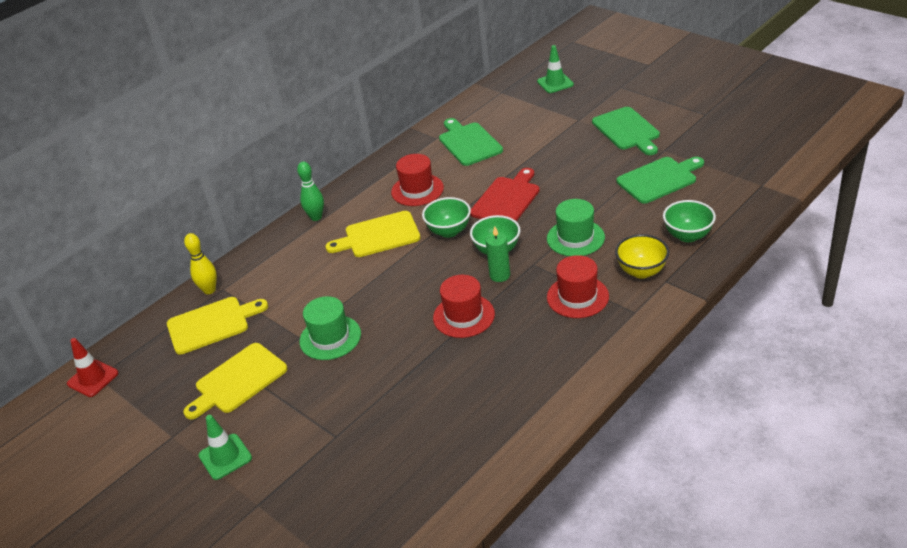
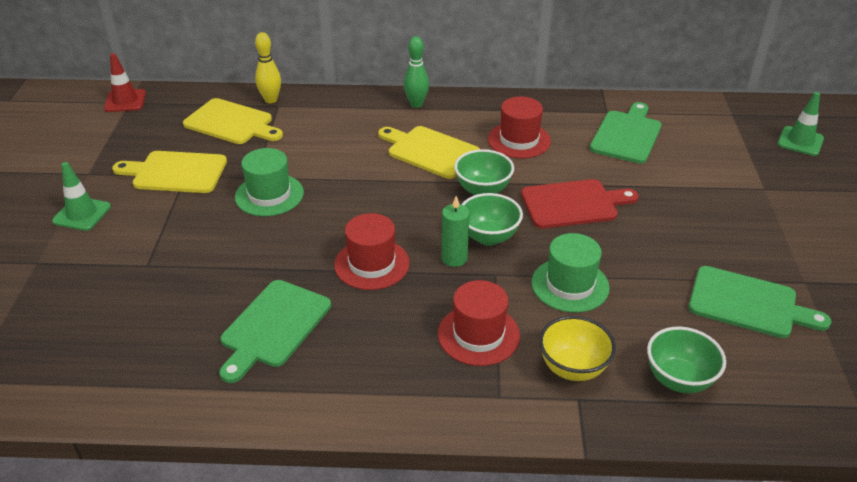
camera: 45 degrees right, 0 degrees up
(627, 130) = (798, 234): green cutting board -> green cutting board (273, 327)

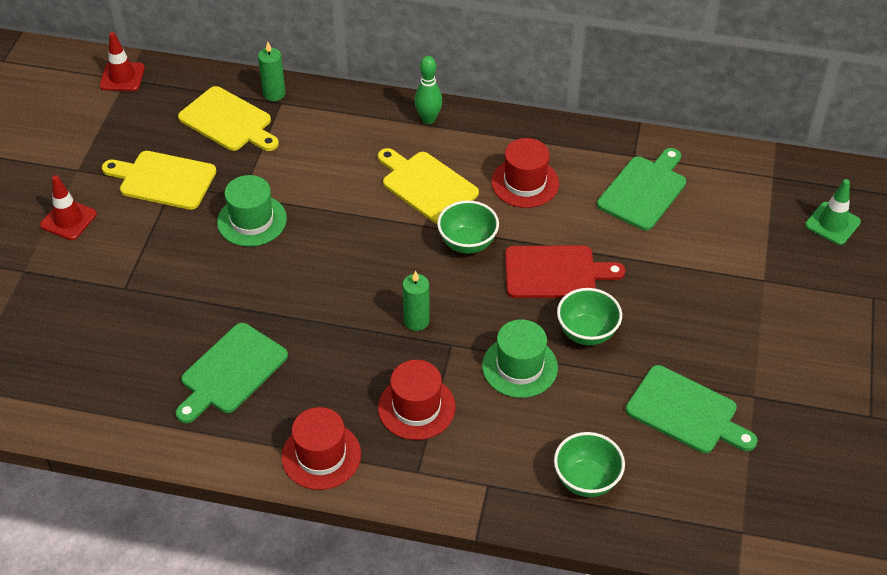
camera: 10 degrees right, 10 degrees up
(82, 214) = (68, 220): green traffic cone -> red traffic cone
(271, 100) = (274, 94): yellow bowling pin -> green candle
(372, 264) = (335, 316): red hat -> red hat (321, 455)
(489, 237) = (457, 301): green bowl -> green bowl (586, 333)
(573, 368) = (493, 454): yellow bowl -> none

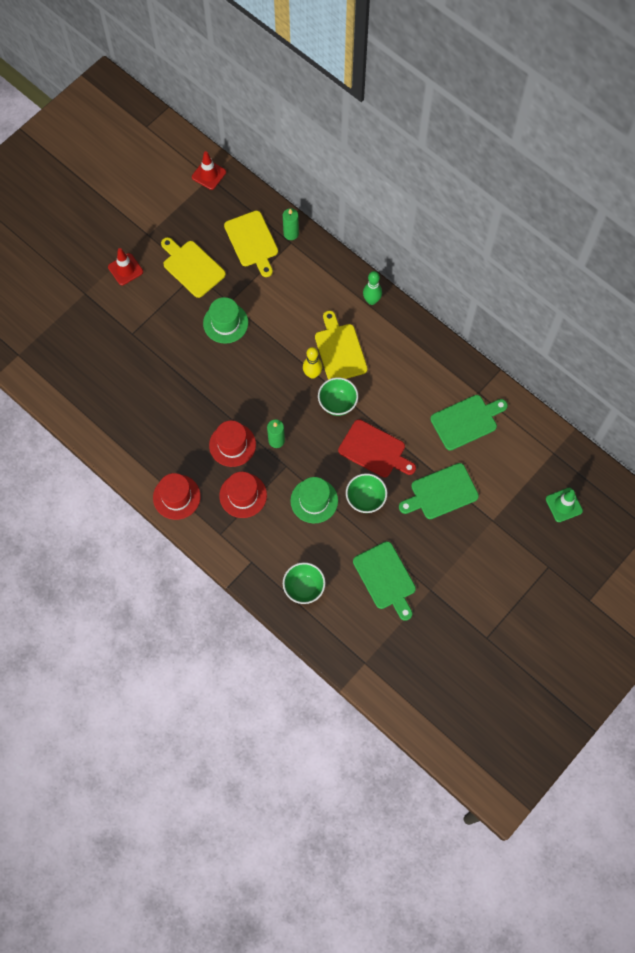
camera: 30 degrees right, 20 degrees up
(231, 372) = (159, 419): green cutting board -> green cutting board (441, 492)
(410, 226) = (312, 374): none -> yellow bowling pin
(525, 183) = (399, 378): red hat -> red hat (232, 445)

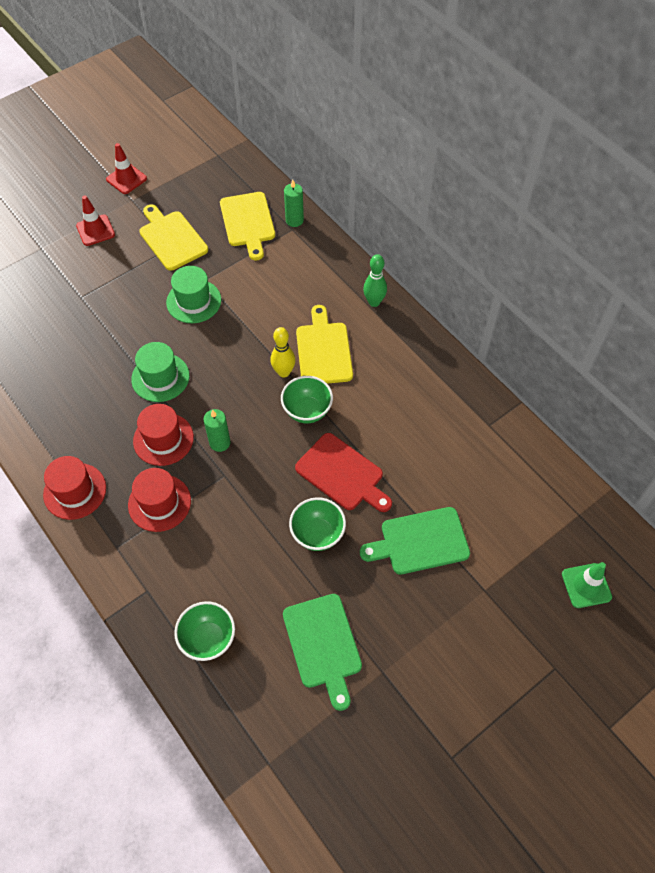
camera: 10 degrees right, 10 degrees down
(209, 174) = (217, 152): red traffic cone -> red traffic cone (126, 179)
(314, 500) = (249, 524): green hat -> green hat (160, 377)
(466, 421) = (468, 457): green cutting board -> none

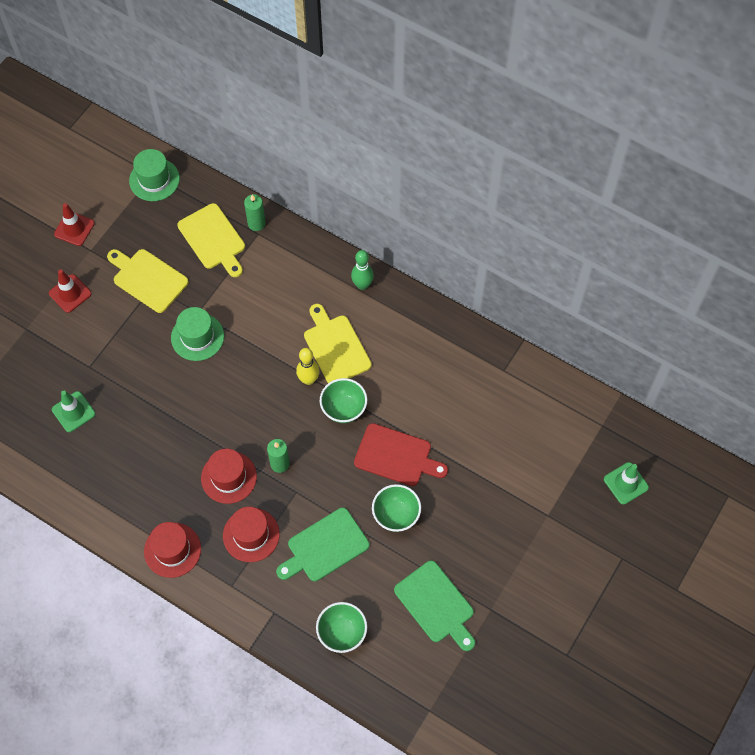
camera: 20 degrees left, 5 degrees up
(46, 332) = (73, 412): none -> green traffic cone
(160, 377) = (200, 421): green hat -> green hat (154, 180)
(420, 541) = (482, 492): green cutting board -> green cutting board (324, 546)

